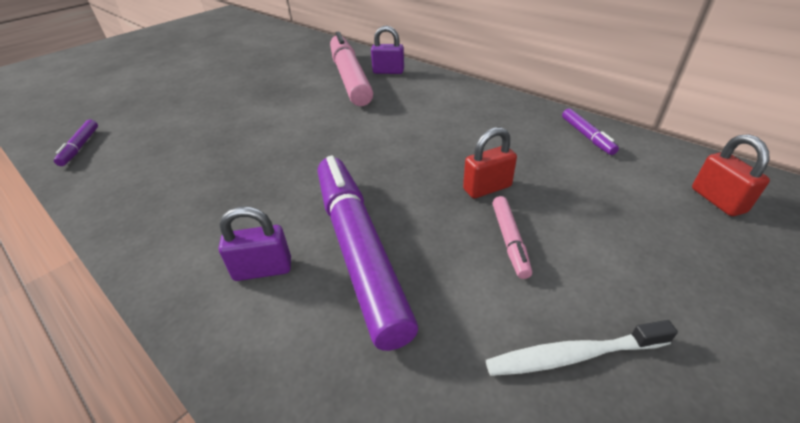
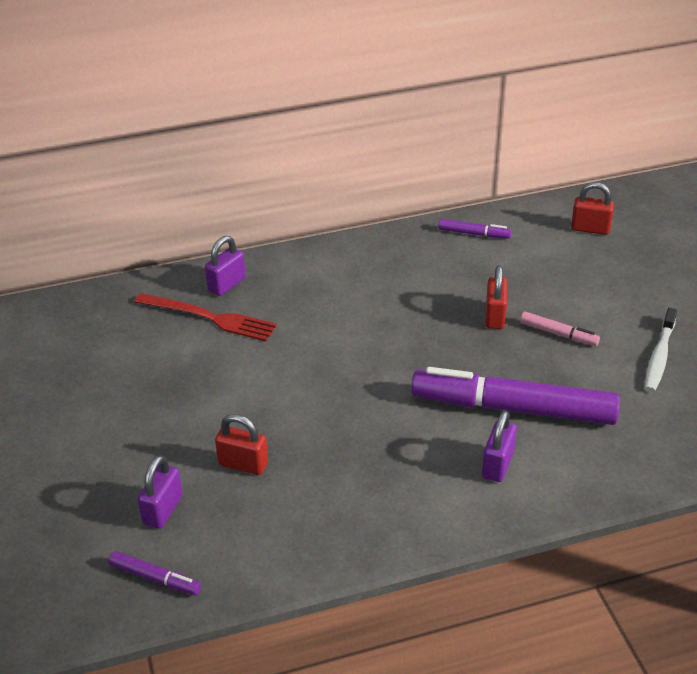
camera: 60 degrees left, 0 degrees up
(149, 127) = (163, 510): none -> purple padlock
(206, 138) = (243, 464): none -> red padlock
(349, 78) = (209, 318): pink marker -> red fork

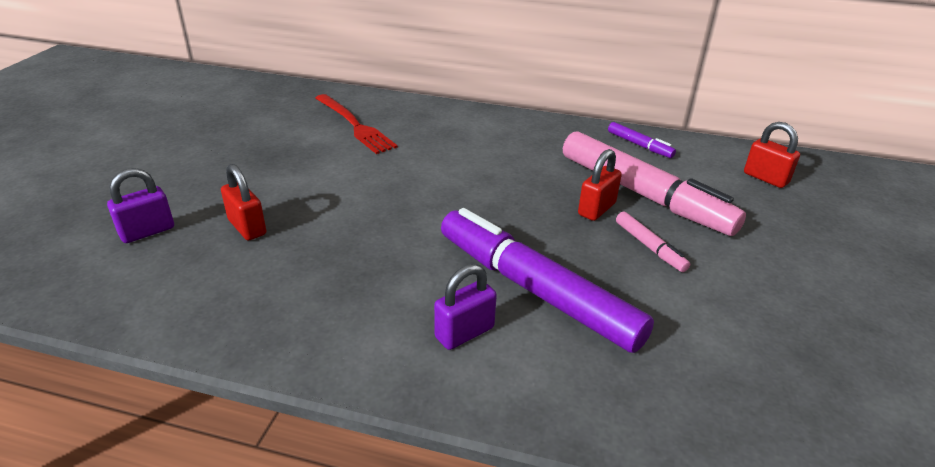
camera: 30 degrees right, 5 degrees down
(155, 578) = (69, 277): purple marker -> none
(227, 284) = (393, 111): purple padlock -> none
(517, 286) = (643, 194): none -> pink marker
(659, 356) = (753, 312): white toothbrush -> none

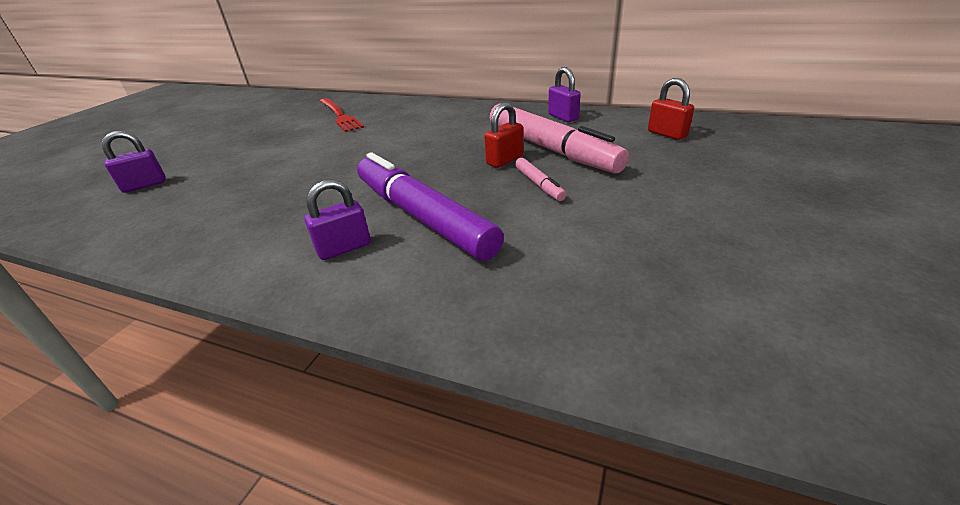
camera: 10 degrees right, 0 degrees up
(247, 227) = (218, 180): red padlock -> none
(639, 145) = (563, 117): purple marker -> purple padlock

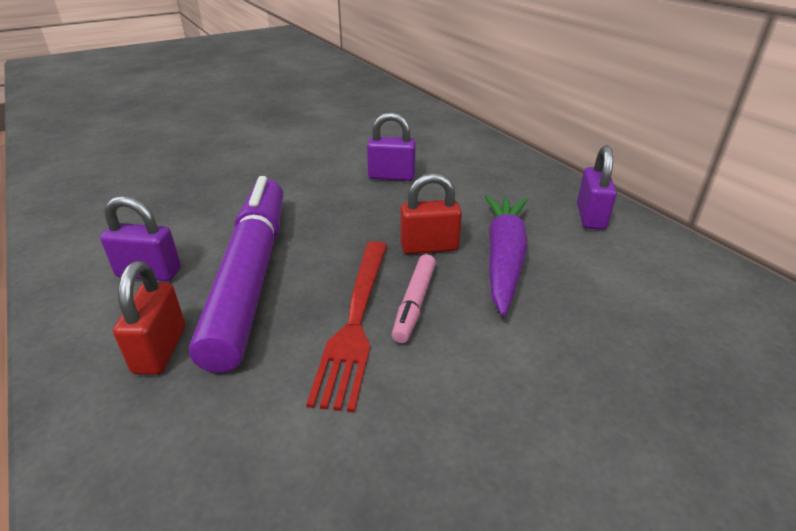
camera: 35 degrees right, 0 degrees up
(145, 185) = (136, 127): purple padlock -> purple padlock (391, 176)
(340, 115) = (360, 112): red fork -> red fork (355, 321)
(550, 149) = (504, 258): pink marker -> purple carrot
(667, 134) = (708, 318): red padlock -> red padlock (160, 350)

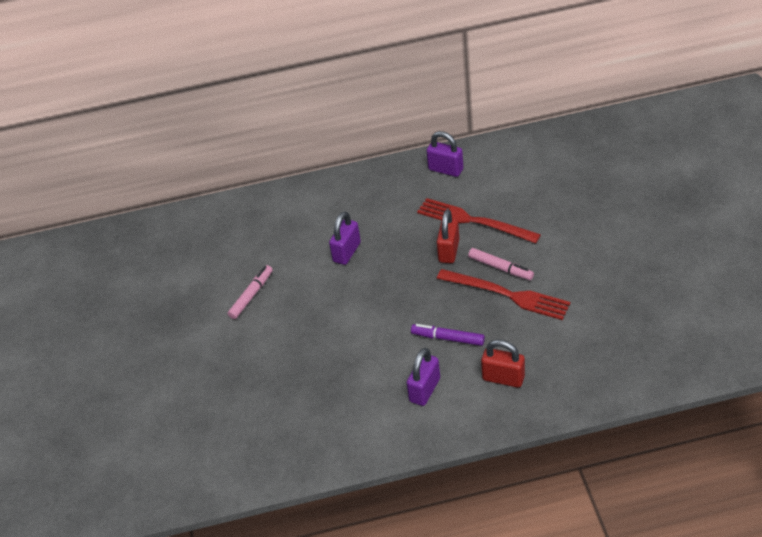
camera: 65 degrees left, 10 degrees up
(250, 276) = (448, 338): purple marker -> purple marker, size x0.43
(307, 140) = (251, 295): none -> pink marker
(504, 258) = (473, 221): purple carrot -> red fork

